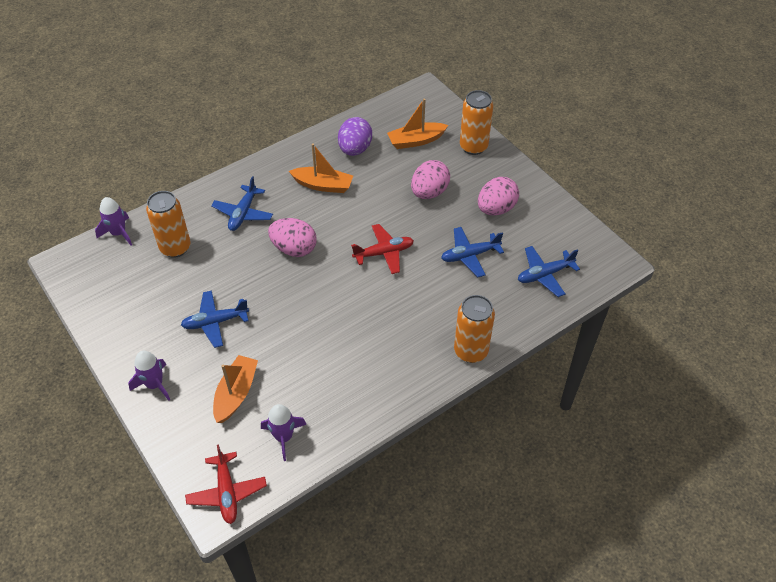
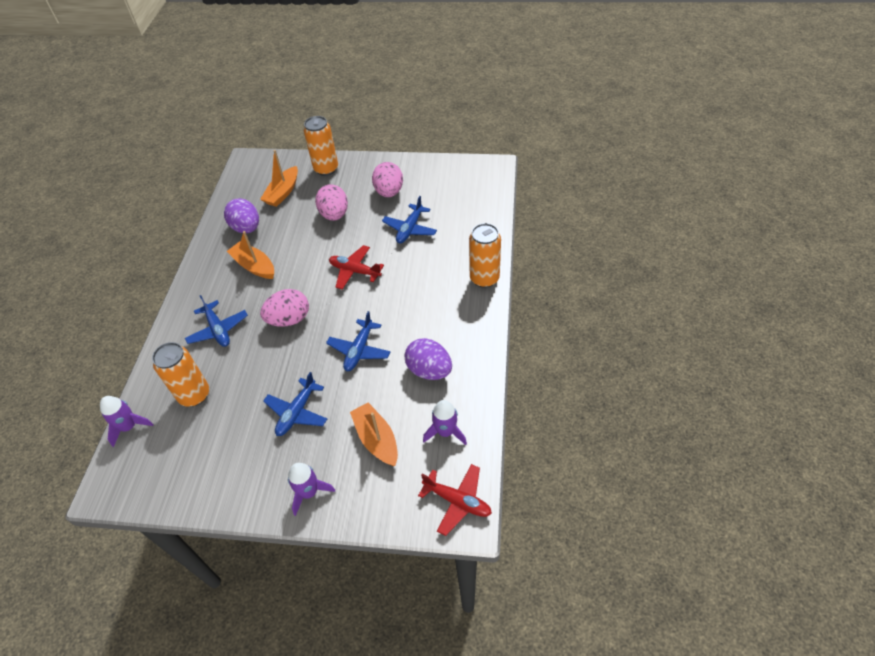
camera: 45 degrees left, 0 degrees up
(323, 185) = (254, 266): orange boat -> orange boat turned 105 degrees counterclockwise
(333, 381) = (429, 370): none -> purple egg
(384, 253) = (355, 271): red plane -> red plane turned 90 degrees counterclockwise
(544, 274) = (466, 204): blue plane -> blue plane (359, 350)

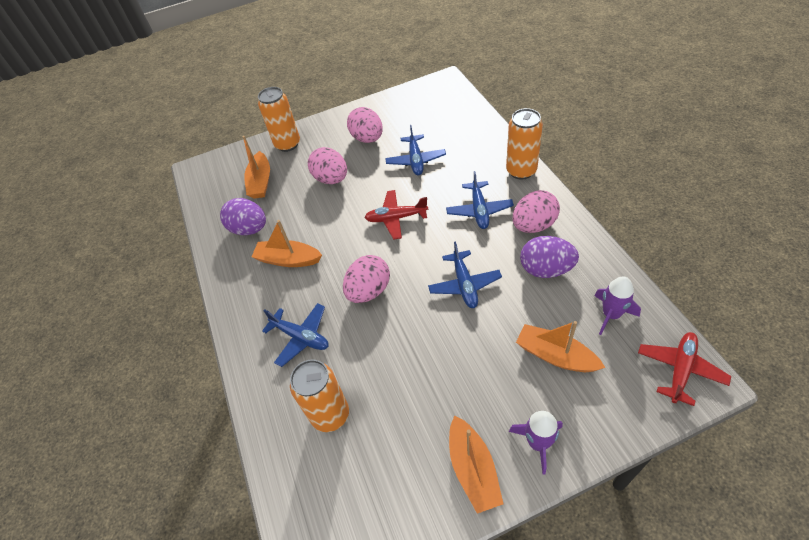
camera: 25 degrees left, 0 degrees up
(129, 427) = (282, 489): purple rocket -> none
(252, 484) = (473, 469): none -> orange boat
(297, 412) = (455, 373): blue plane -> blue plane (479, 210)
(452, 330) = (534, 225): none -> pink egg
(457, 501) = (680, 369): red plane -> red plane turned 60 degrees counterclockwise

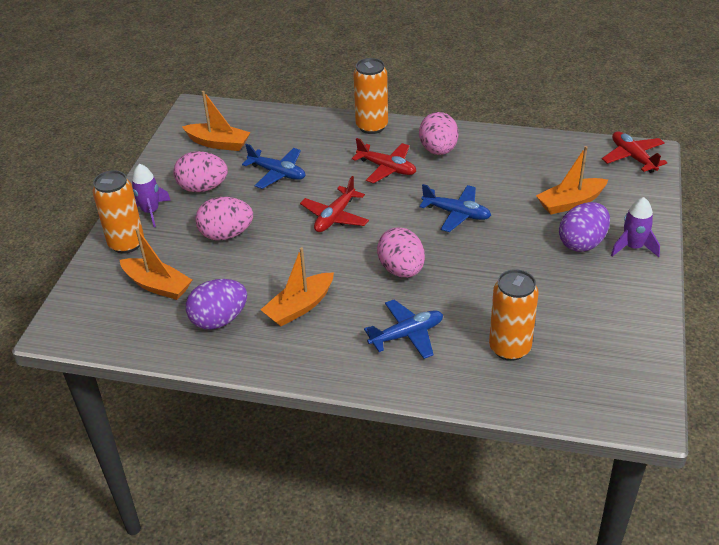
camera: 60 degrees left, 10 degrees down
(473, 469) = (627, 289): orange boat -> orange boat (218, 143)
(479, 210) = (387, 168): blue plane -> red plane
(546, 269) = (488, 167): purple egg -> purple egg (582, 243)
(611, 314) = (561, 160): purple rocket -> purple rocket (150, 212)

